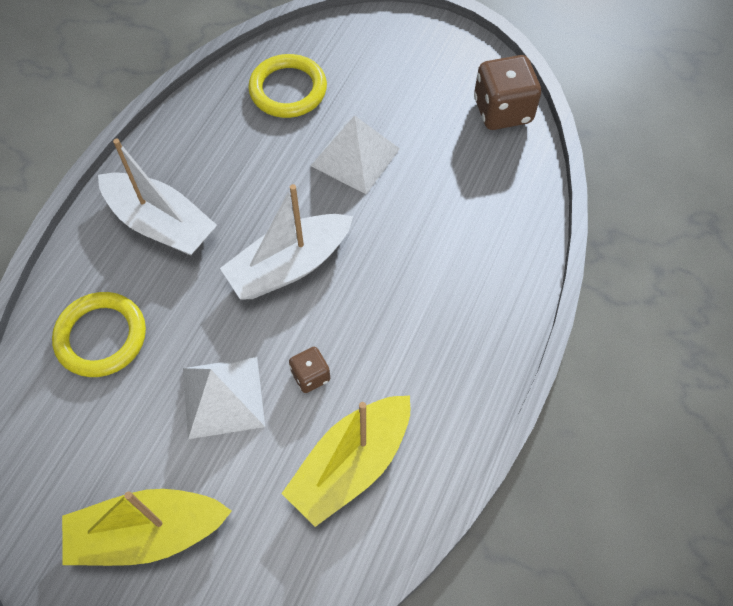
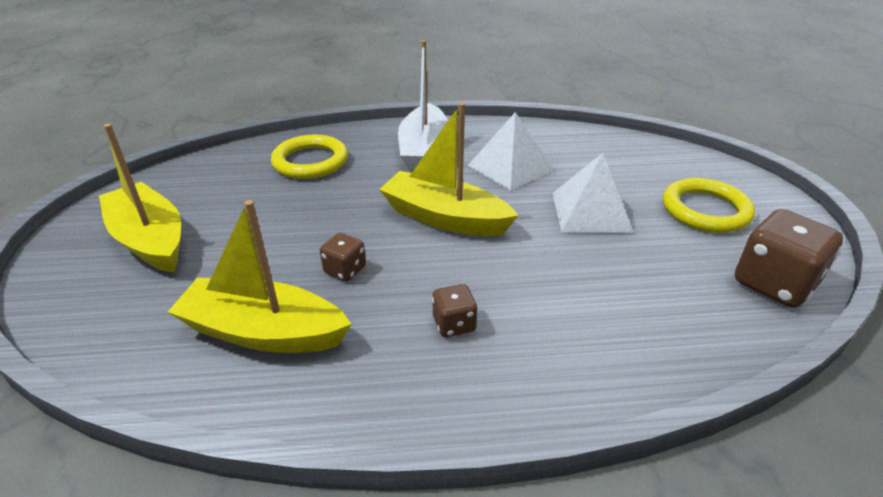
camera: 60 degrees right, 25 degrees down
(223, 397) = (293, 230): white pyramid -> white pyramid (510, 167)
(288, 90) = (607, 157): yellow ring -> yellow ring (705, 210)
(289, 266) = (445, 218): white boat -> yellow boat
(422, 327) = (454, 324): none -> brown dice

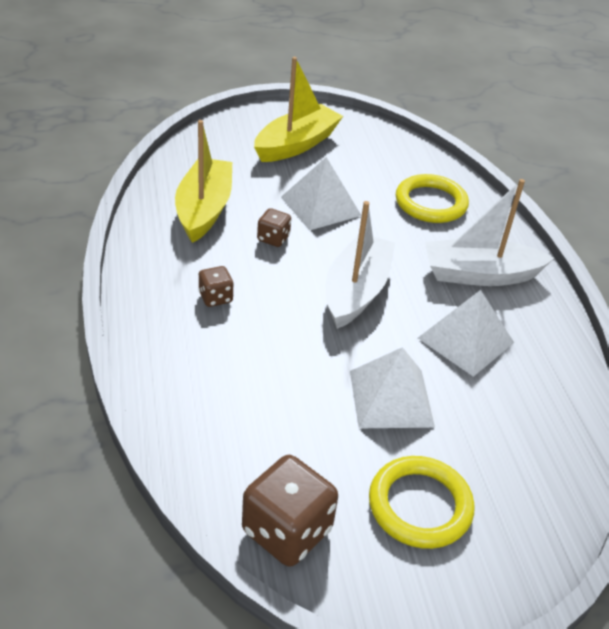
camera: 80 degrees right, 5 degrees up
(291, 230) = (320, 206): none -> white pyramid
(445, 218) = (356, 291): yellow boat -> white boat

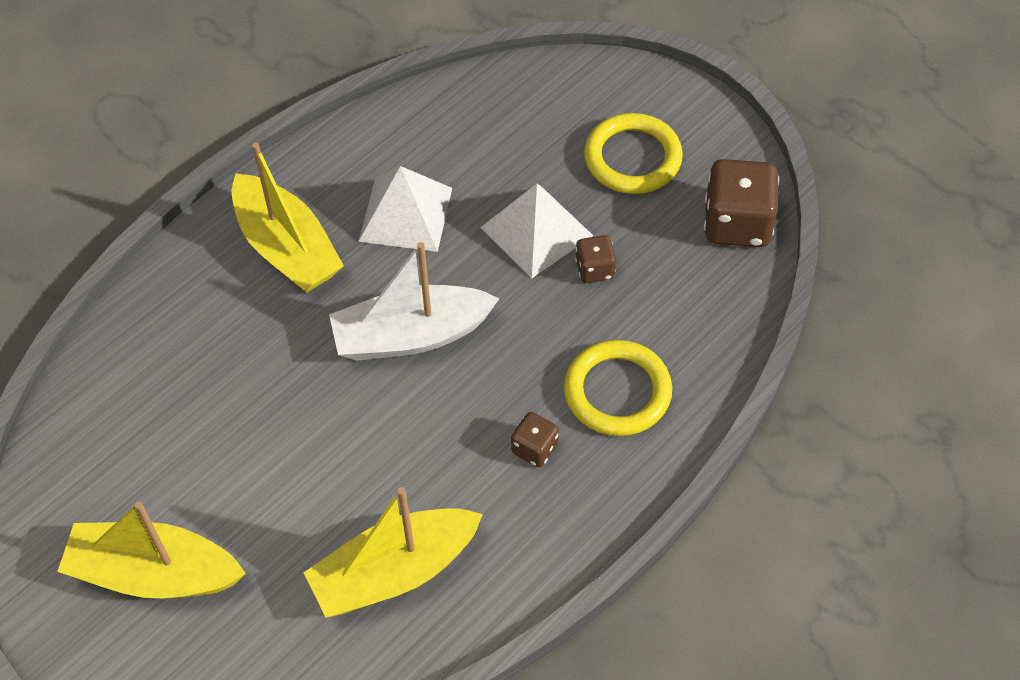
camera: 120 degrees left, 15 degrees up
(273, 238) = (388, 464): brown dice -> brown dice (595, 269)
(320, 206) = (281, 458): white pyramid -> none
(431, 203) = (179, 353): yellow ring -> yellow ring (617, 391)
(479, 274) = (287, 248): white boat -> yellow boat

